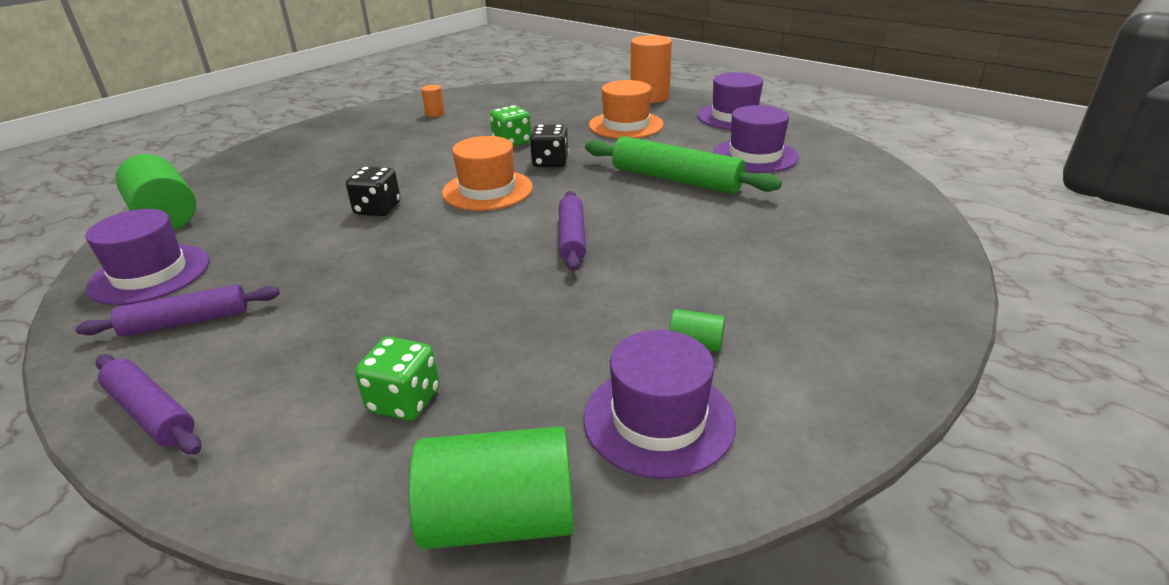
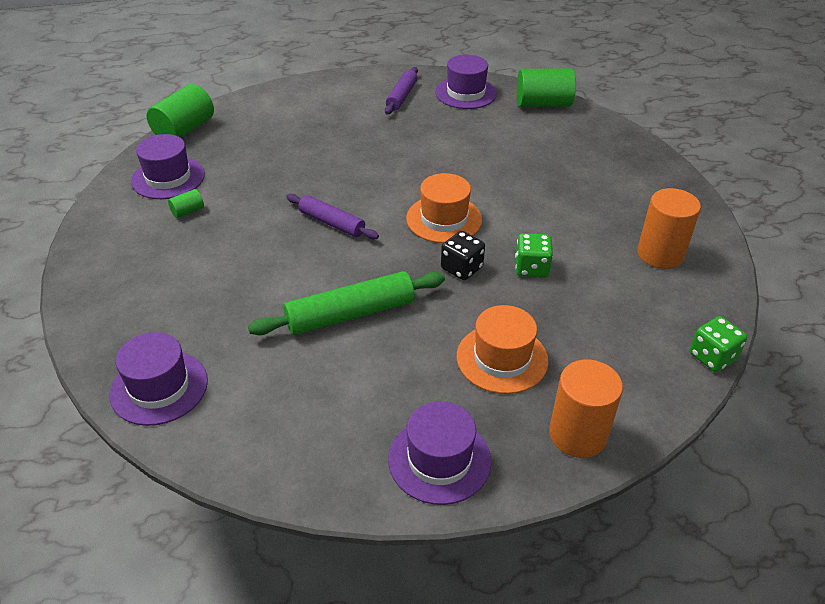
camera: 125 degrees right, 10 degrees up
(151, 413) = (339, 83): purple rolling pin -> none
(377, 209) = (466, 169): black dice -> none
(404, 401) = (268, 130): green dice -> green dice (712, 357)
(435, 114) = (660, 254): orange cylinder -> orange cylinder, size x2.14
(755, 156) = (333, 394): purple hat -> purple hat (159, 387)

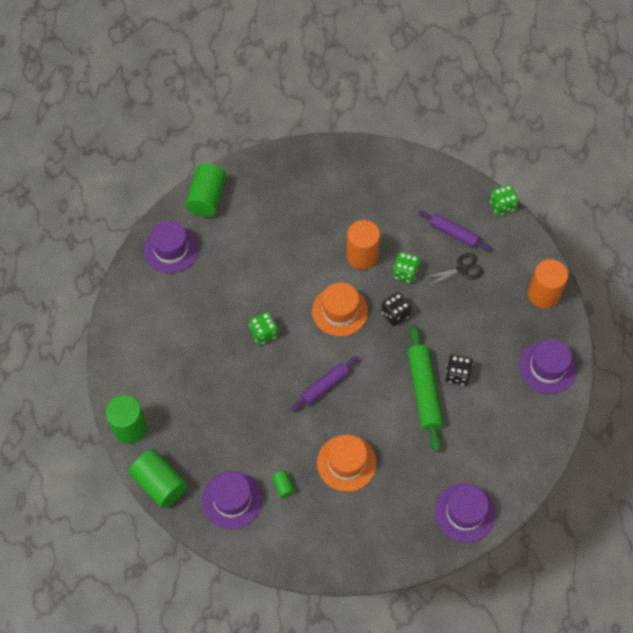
camera: 75 degrees left, 20 degrees up
(246, 103) = (130, 428): none -> green cylinder
(388, 167) = (264, 333): none -> green dice
(388, 346) = (457, 374): none -> black dice
(402, 96) = (160, 299): purple rolling pin -> purple rolling pin (453, 233)
(502, 358) = (481, 314): orange hat -> orange hat (346, 463)
(569, 326) = (462, 269): none -> black scissors
(660, 254) = (409, 194): orange cylinder -> orange cylinder (362, 256)

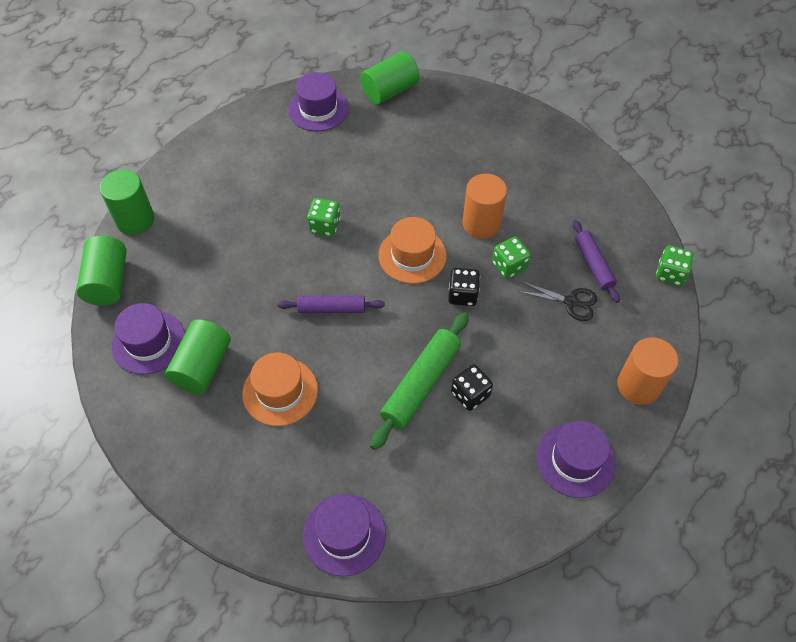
camera: 40 degrees right, 5 degrees down
(283, 487) = (202, 366): green cylinder -> green cylinder, size x2.14

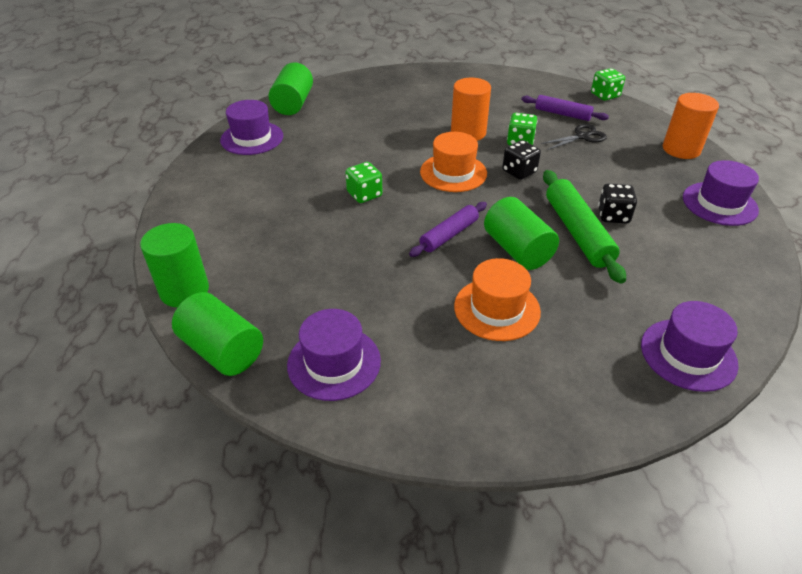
camera: 45 degrees left, 15 degrees down
(202, 366) = (410, 341): green cylinder -> green cylinder (517, 250)

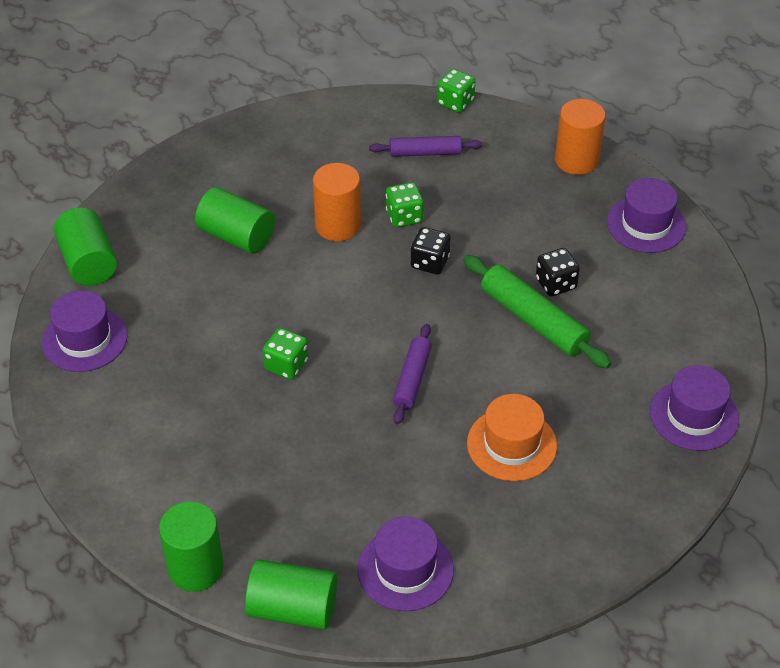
camera: 30 degrees left, 5 degrees up
(453, 173) = (361, 293): orange hat -> none
(517, 250) = (489, 368): green cylinder -> green cylinder (236, 236)
(582, 136) = (466, 181): black scissors -> none

